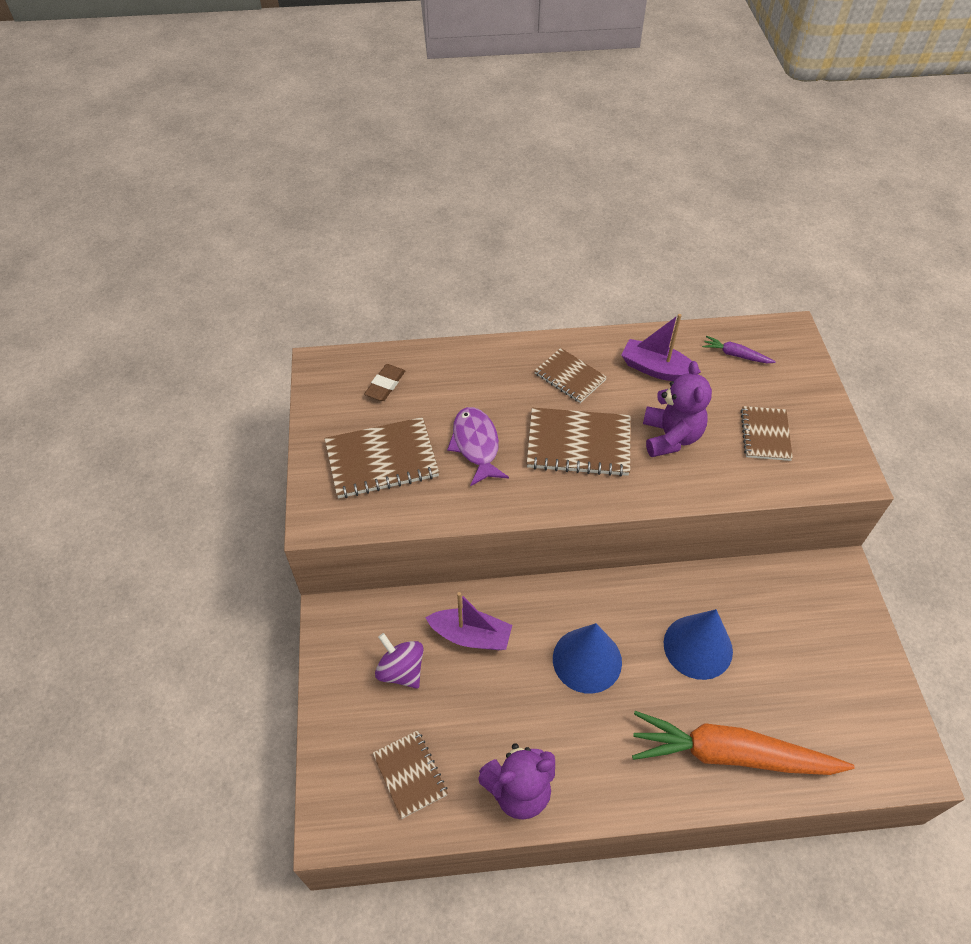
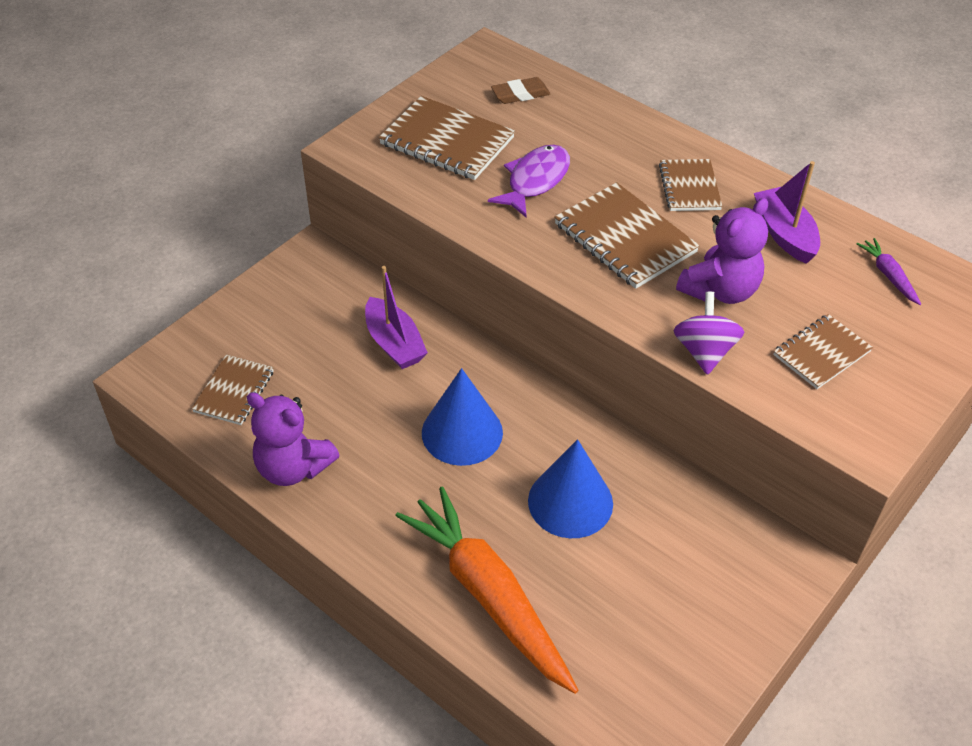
camera: 45 degrees right, 5 degrees down
(401, 670) = (314, 324): purple spinning top -> purple spinning top (704, 351)

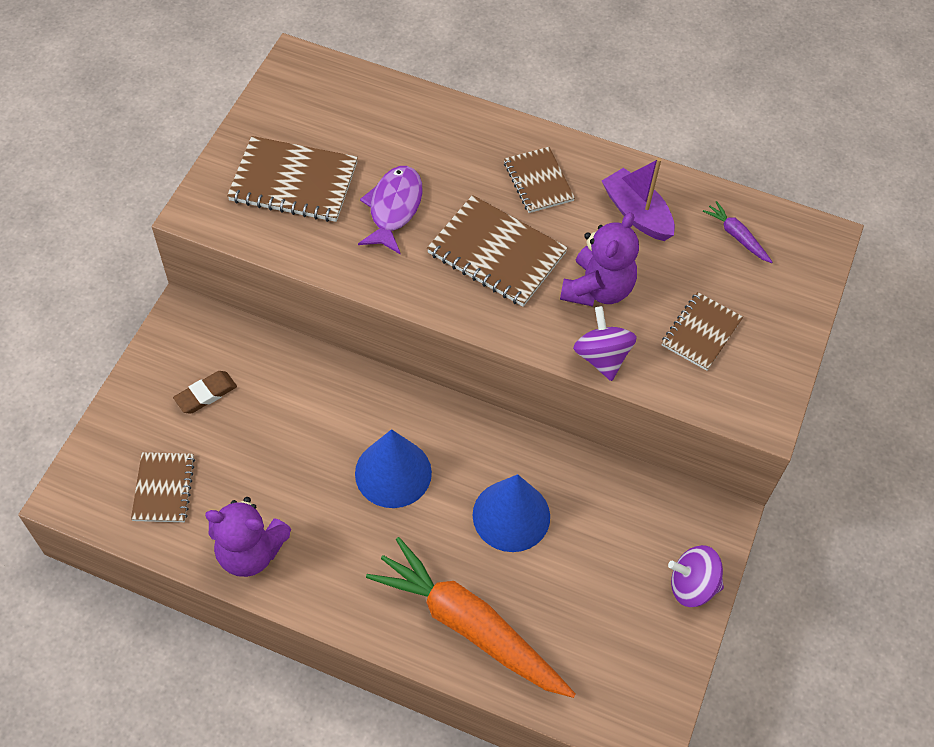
camera: 20 degrees left, 10 degrees up
(394, 343) = (298, 396): purple boat -> none
(520, 94) = (346, 109): brown eraser -> brown eraser (206, 394)
(749, 622) = (692, 585): none -> purple spinning top

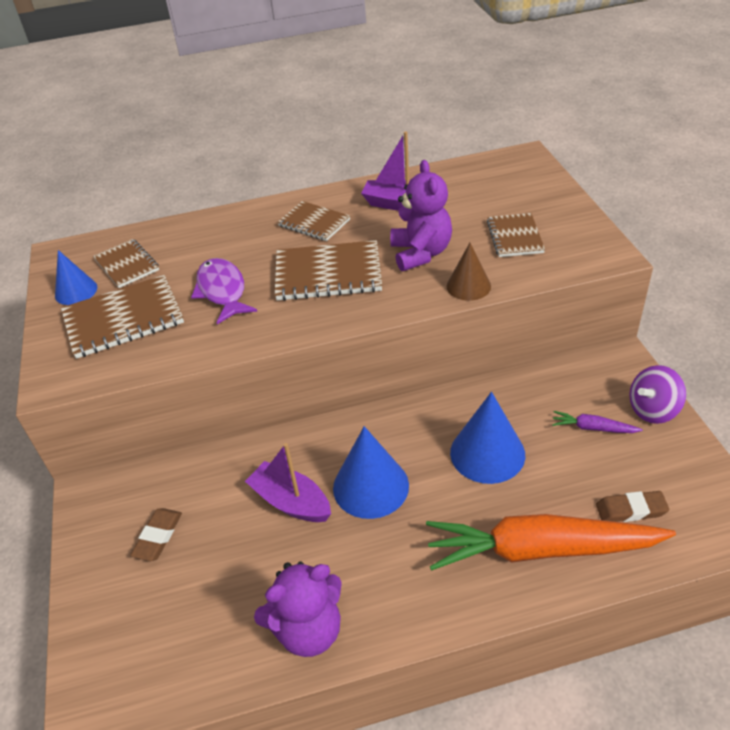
camera: 30 degrees left, 15 degrees down
(164, 488) = (181, 637): brown notebook -> brown notebook (127, 265)
(279, 121) = (76, 291): none -> blue cone
(322, 439) = (291, 502): none -> purple boat
(573, 652) = (631, 510): none -> brown eraser
(601, 357) = (468, 286): purple spinning top -> brown cone
(737, 236) = (475, 182): purple carrot -> purple carrot (593, 428)

